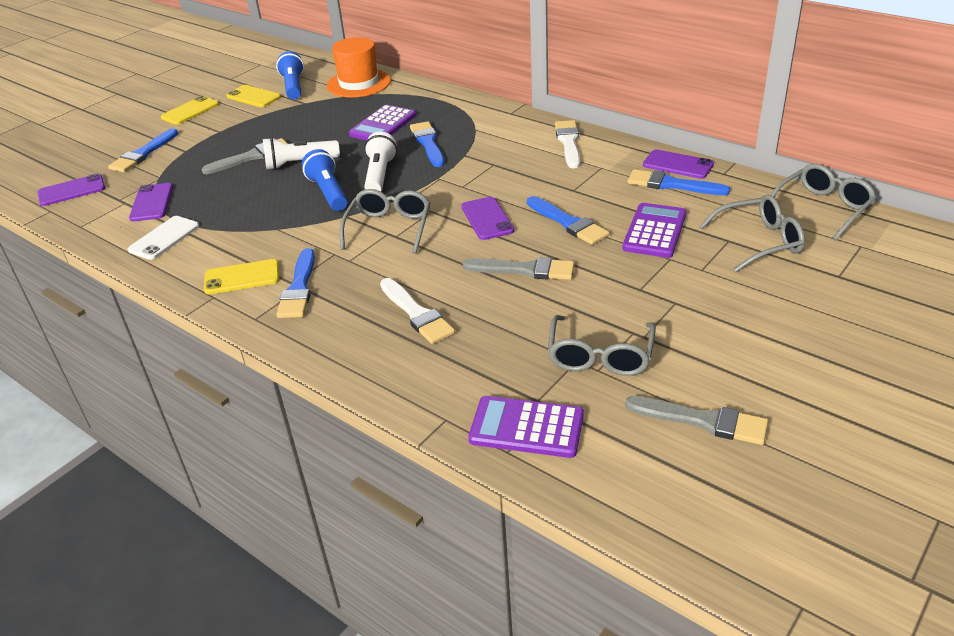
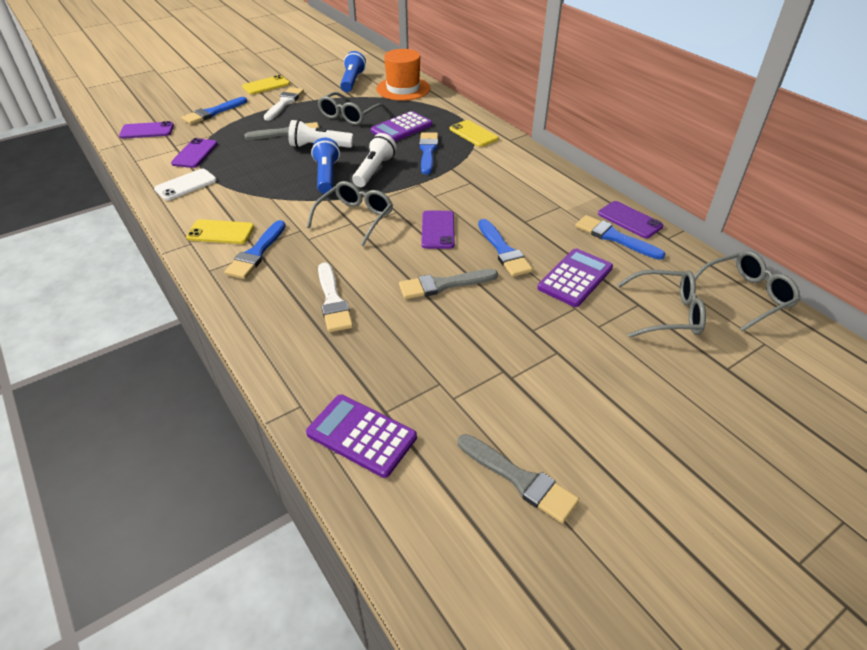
camera: 15 degrees right, 5 degrees up
(253, 97) = (318, 83): yellow phone -> yellow phone (473, 134)
(525, 270) = (443, 285): grey brush -> grey brush turned 135 degrees clockwise
(568, 142) = (544, 177): white brush -> white brush (284, 103)
(600, 356) = (462, 385): grey glasses -> grey glasses (349, 116)

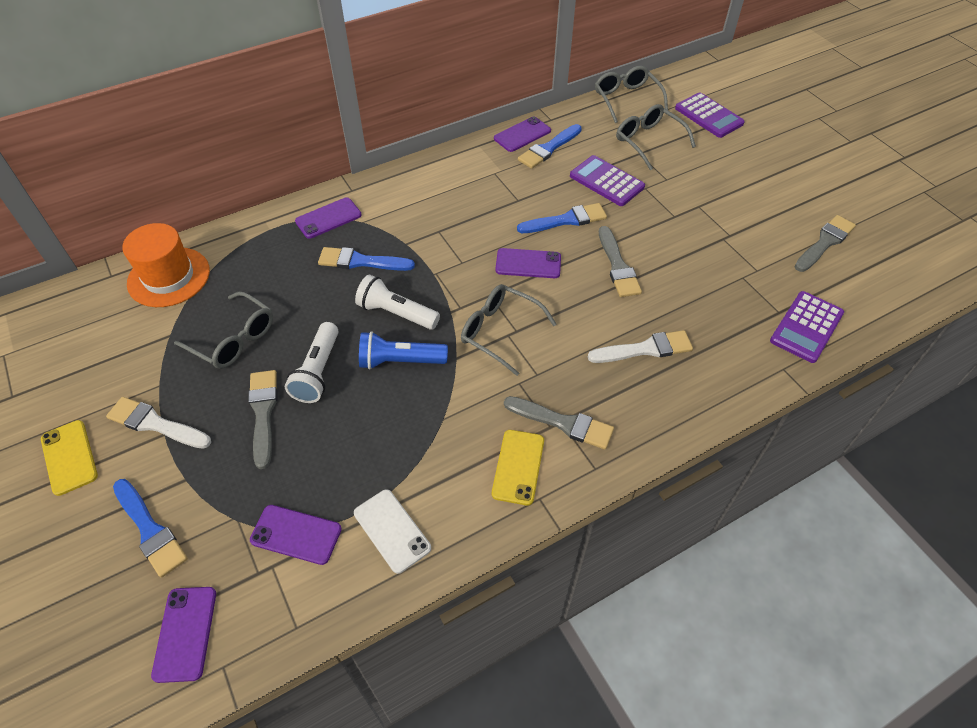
camera: 85 degrees left, 10 degrees up
(256, 253) = (563, 423): blue brush -> grey brush
(352, 81) = (112, 336): blue flashlight -> none
(401, 128) = (291, 283): purple calculator -> purple calculator (708, 116)
(473, 134) = (328, 218): yellow phone -> purple phone
(666, 313) = (649, 141): grey glasses -> grey glasses turned 45 degrees counterclockwise

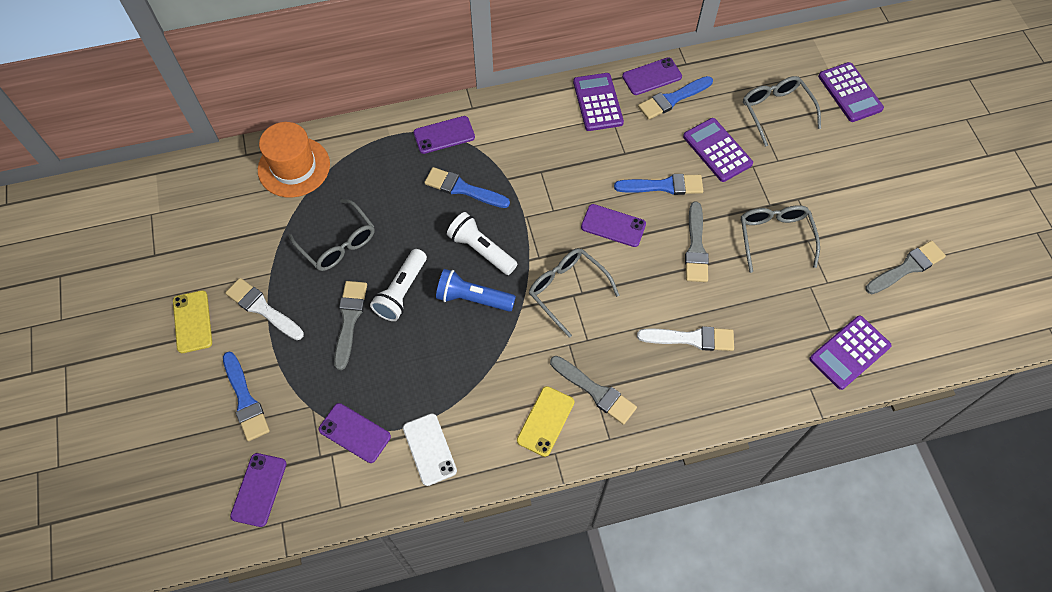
camera: 15 degrees right, 10 degrees up
(477, 164) = (597, 102): none -> purple calculator
(626, 99) = (772, 54): grey glasses -> grey glasses (774, 237)

